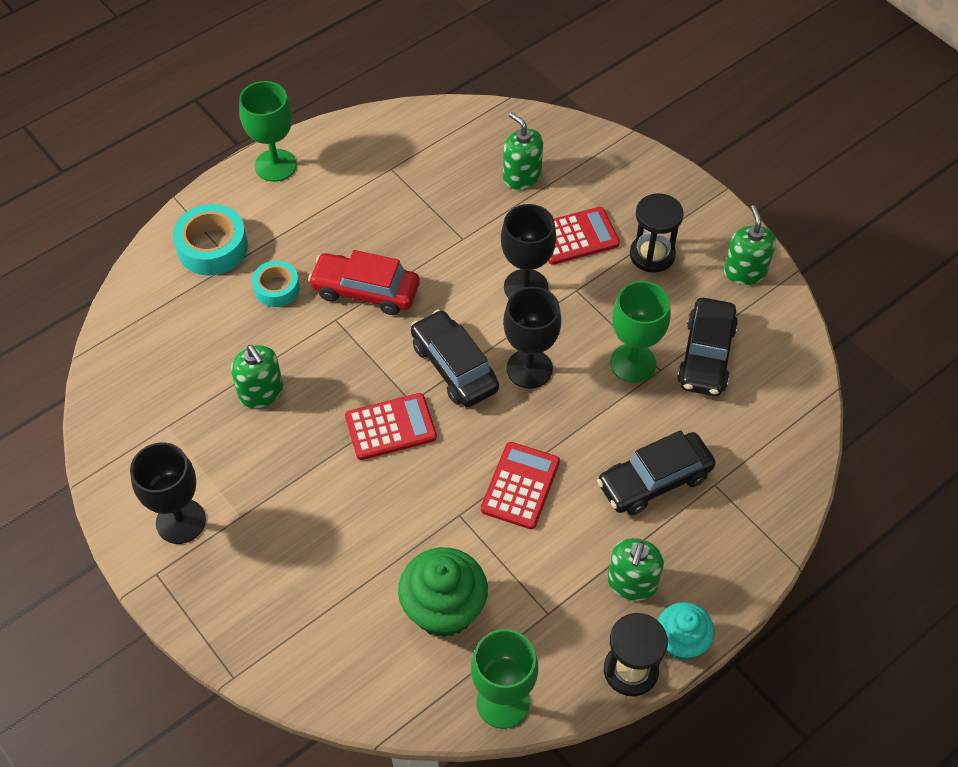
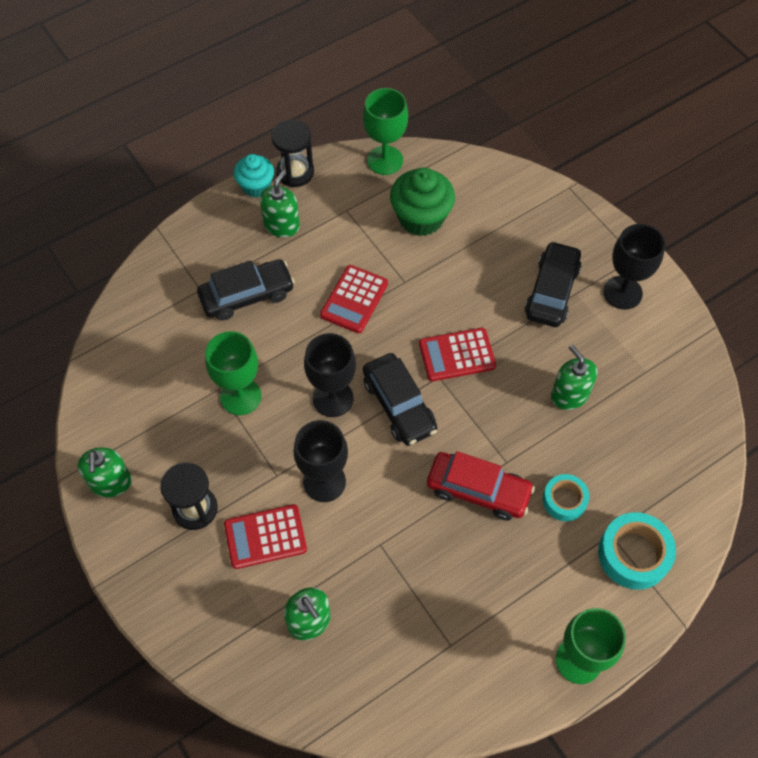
camera: 175 degrees left, 5 degrees up
(706, 355) = (174, 399): black car -> black car (552, 291)

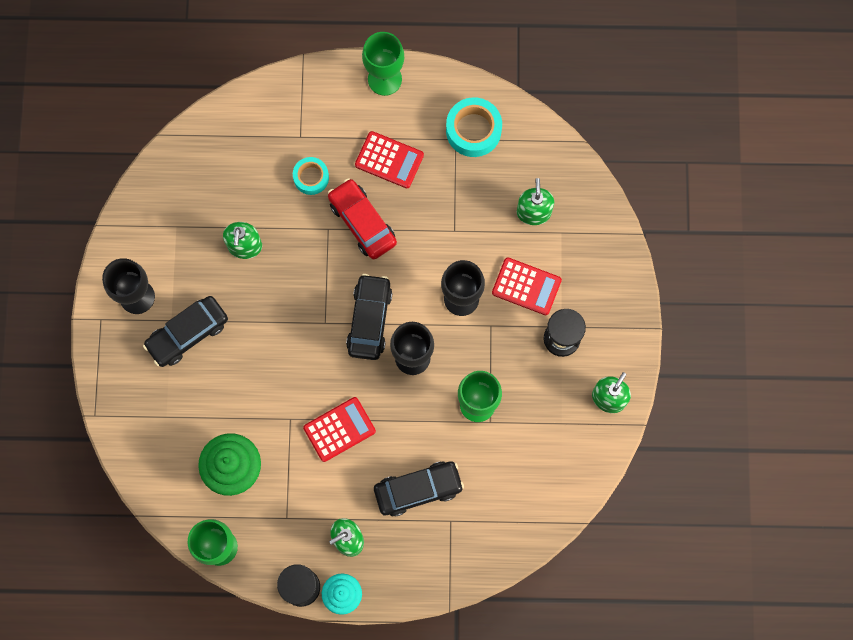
camera: 145 degrees left, 15 degrees up
(247, 295) = (418, 489): black car -> black car turned 150 degrees clockwise
(457, 355) = (299, 330): red calculator -> red calculator (389, 160)
(633, 554) = (297, 115): turquoise tape -> turquoise tape (473, 130)

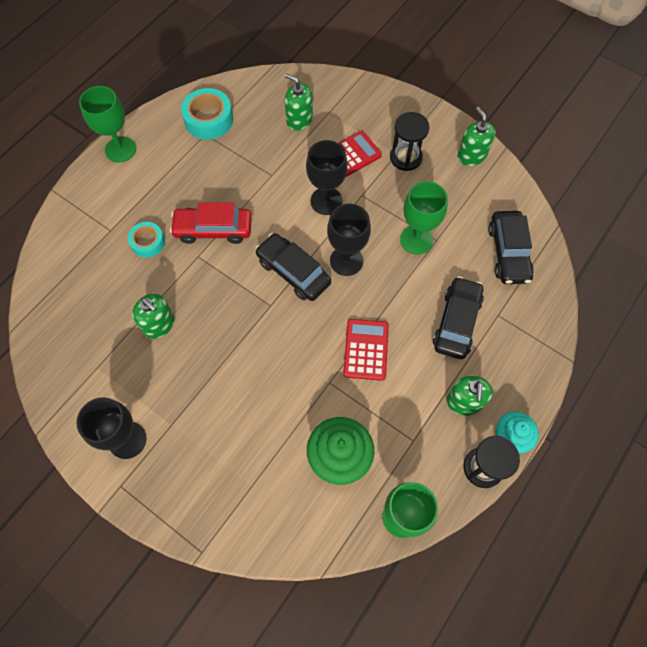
camera: 55 degrees left, 10 degrees down
(187, 334) = (193, 418): black car -> black car (508, 253)
(389, 160) = (182, 183): red calculator -> none

